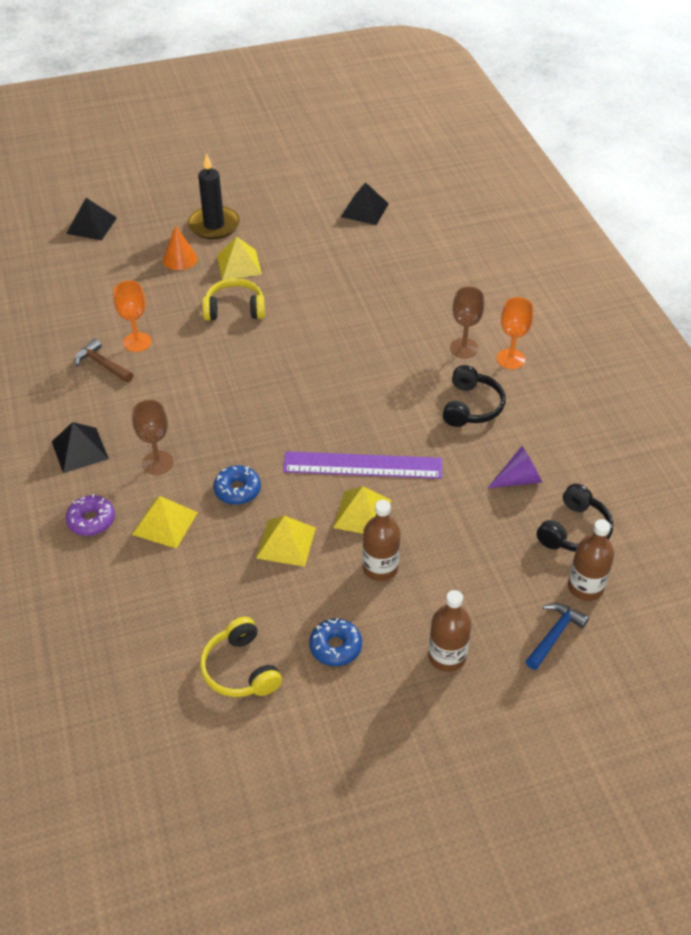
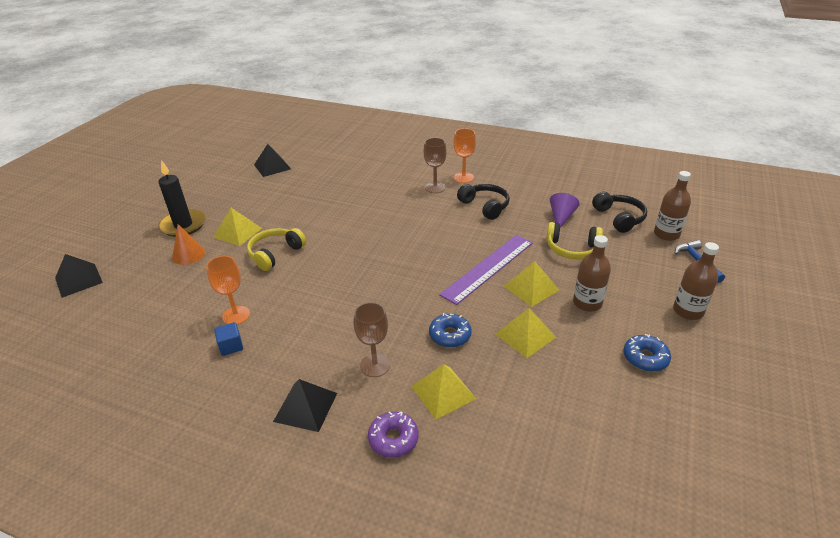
camera: 50 degrees left, 10 degrees down
(102, 364) = (231, 346): brown hammer -> blue cube
(240, 669) = (634, 421): yellow headphones -> yellow headphones (572, 249)

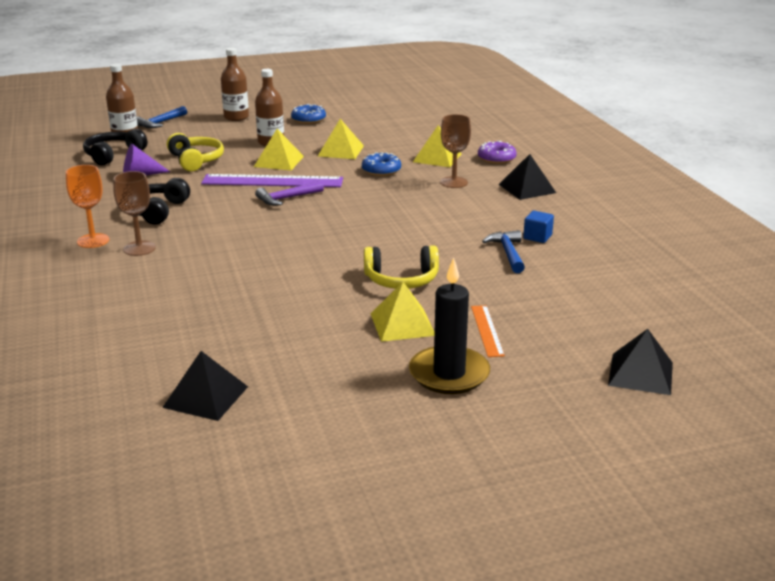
camera: 130 degrees left, 10 degrees down
(188, 255) = (487, 330): orange cone -> orange ruler
(236, 315) = (508, 253): orange goblet -> blue hammer
(447, 261) = (286, 198): none -> purple hammer

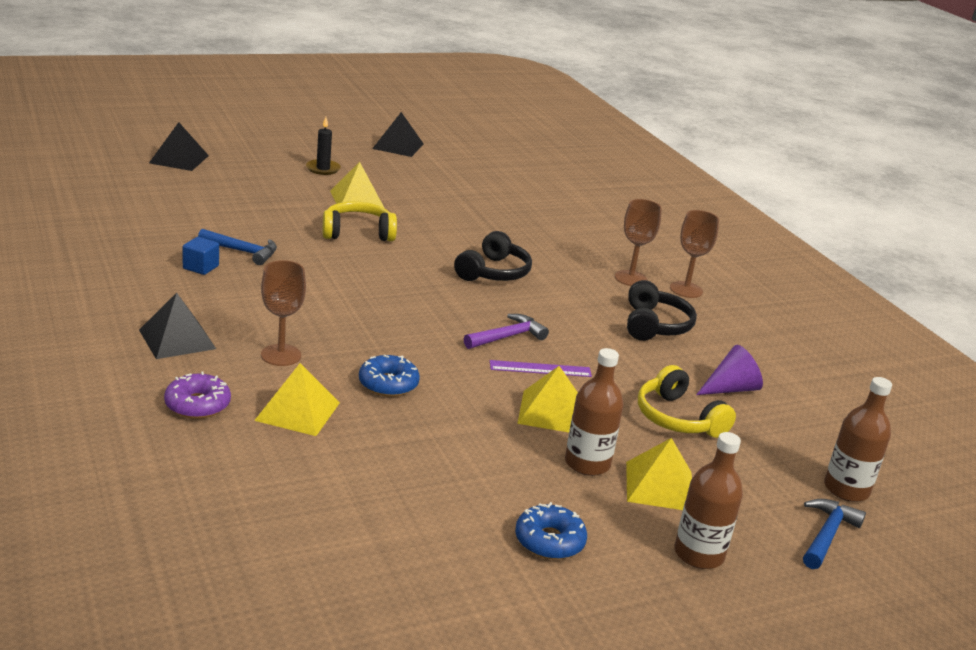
camera: 170 degrees right, 0 degrees up
(93, 241) = (686, 290): orange goblet -> brown goblet
(113, 155) = (813, 437): black headphones -> black headphones (494, 272)
(206, 397) = (490, 170): black pyramid -> black pyramid (398, 146)
(272, 181) = (540, 369): purple ruler -> purple ruler, size x0.52
(340, 151) = (460, 435): yellow pyramid -> yellow pyramid (660, 486)
(449, 374) = (323, 169): black candle -> black candle, size x0.58
(487, 330) = (287, 191): orange ruler -> none
(508, 253) = (243, 251): blue hammer -> blue hammer turned 60 degrees counterclockwise

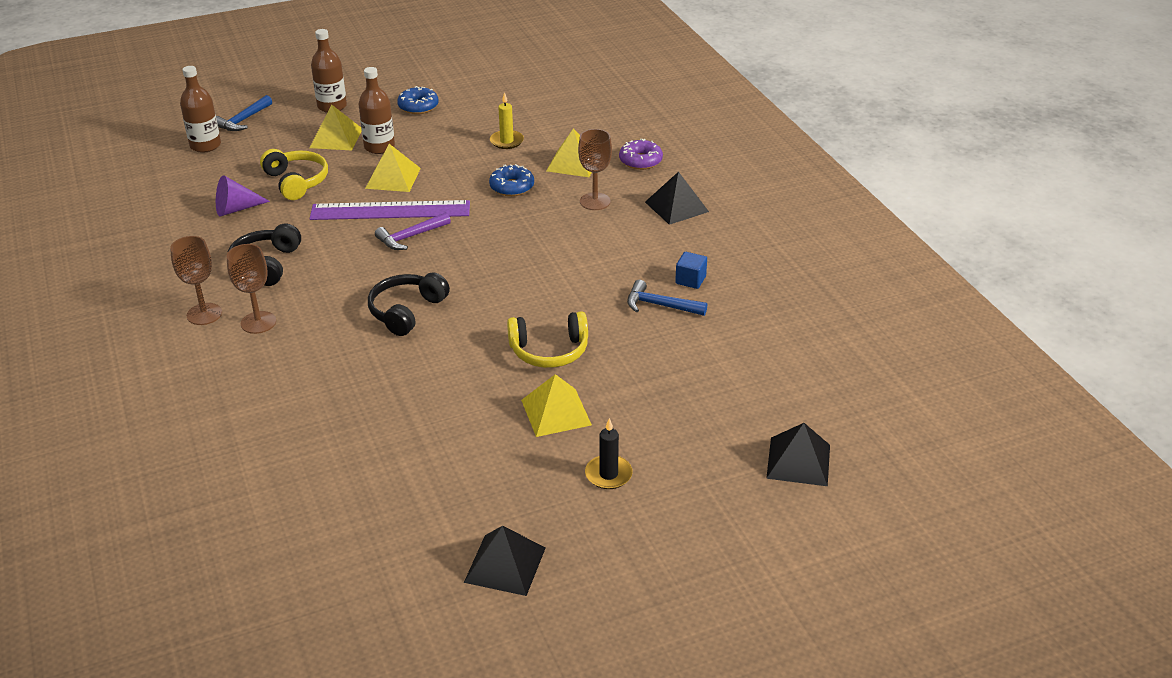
camera: 175 degrees left, 10 degrees up
(394, 456) = (506, 141): none -> yellow candle
(540, 369) = (390, 211): purple ruler -> purple ruler, size x1.93

